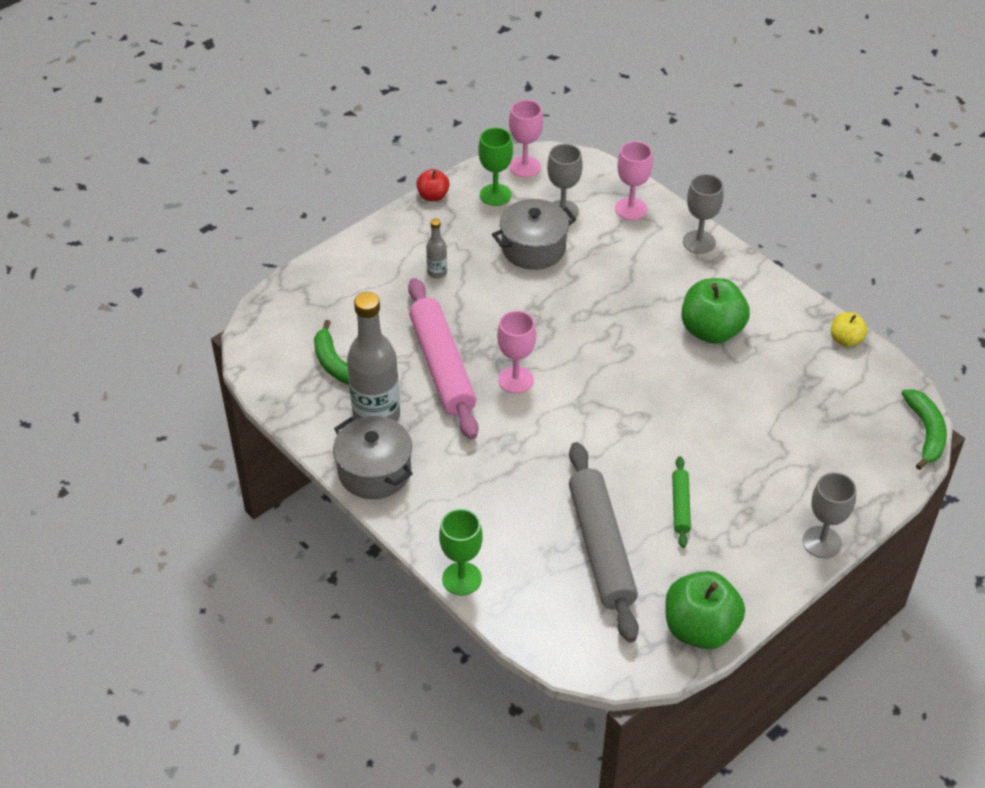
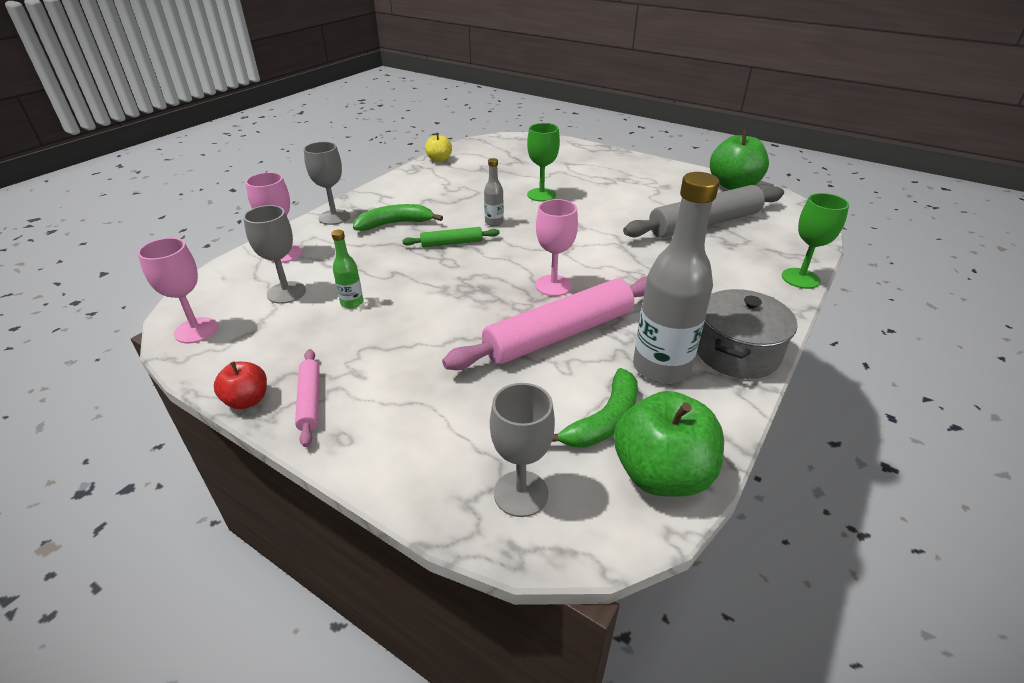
camera: 105 degrees left, 10 degrees down
(420, 224) = (310, 401): none -> pink rolling pin
(437, 272) = (405, 367): grey bottle -> grey bottle (494, 222)
(495, 195) = (251, 345): green goblet -> green goblet (541, 195)
(533, 248) = (352, 303): grey pot -> green bottle
(680, 506) = (637, 200): green rolling pin -> green rolling pin (452, 243)
(711, 331) = (447, 203): green apple -> green apple (661, 474)
(821, 542) = (627, 157): grey goblet -> grey goblet (521, 493)
(926, 432) = (514, 136): green banana -> green banana (395, 224)

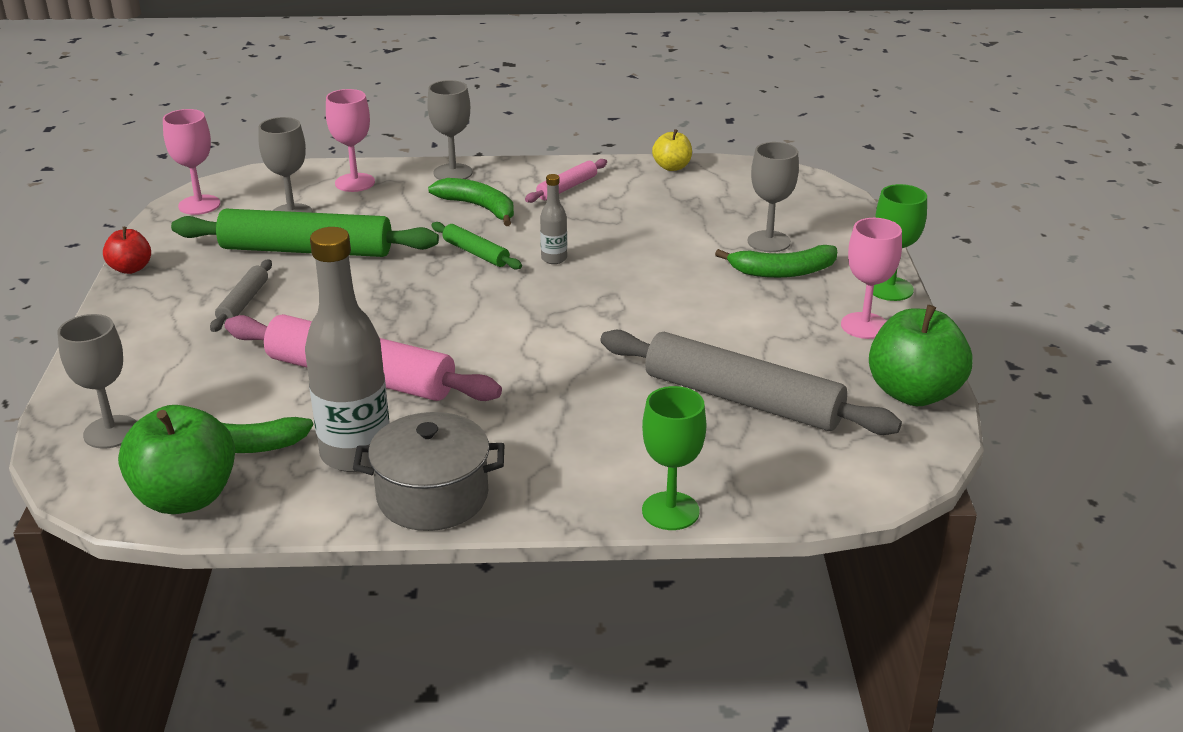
camera: 55 degrees right, 5 degrees down
(310, 401) = (151, 294): pink rolling pin -> pink rolling pin (567, 188)
(352, 303) = (306, 250): green bottle -> green rolling pin
(391, 355) = (243, 302): none -> grey rolling pin
(541, 195) = (667, 262): green goblet -> green goblet (890, 289)
(553, 285) = (453, 341): pink goblet -> pink goblet (864, 326)
(554, 166) = (769, 241): none -> grey goblet
(589, 173) = (782, 271): none -> green banana

